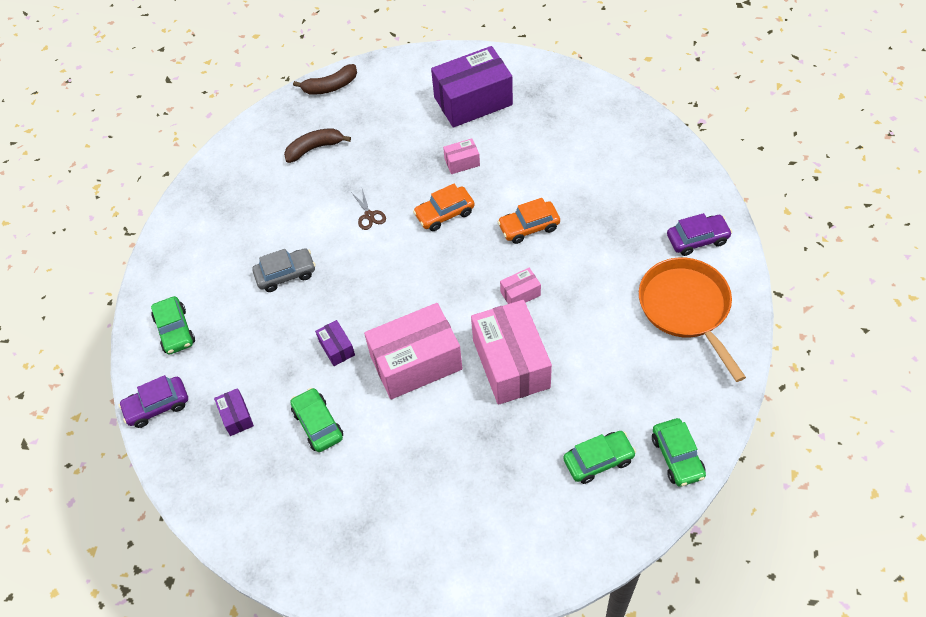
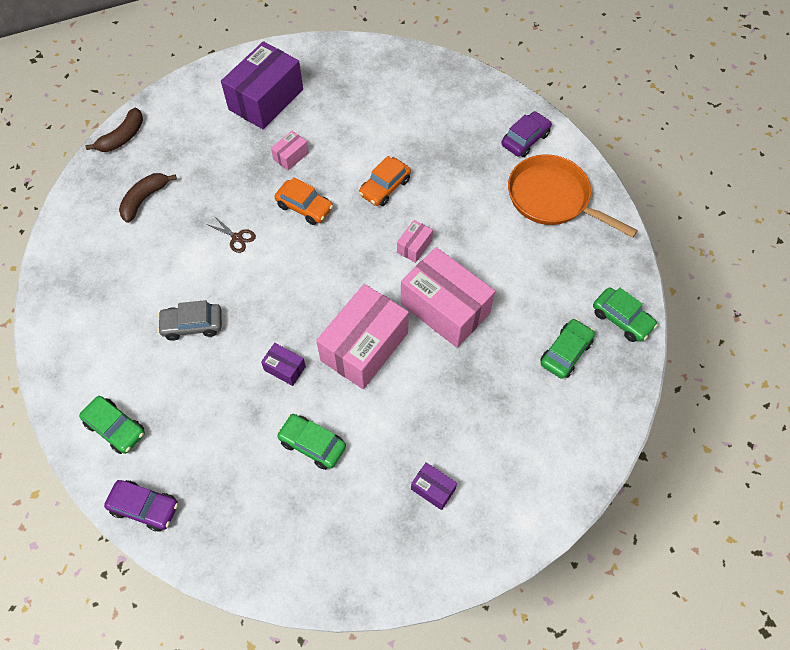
camera: 35 degrees left, 5 degrees up
(157, 406) = (145, 507): purple car -> purple car turned 105 degrees counterclockwise
(236, 416) = (231, 477): purple box -> purple box (433, 489)
(286, 274) = (192, 325): grey car -> grey car turned 135 degrees counterclockwise
(444, 213) = (304, 207): orange car -> orange car turned 90 degrees counterclockwise

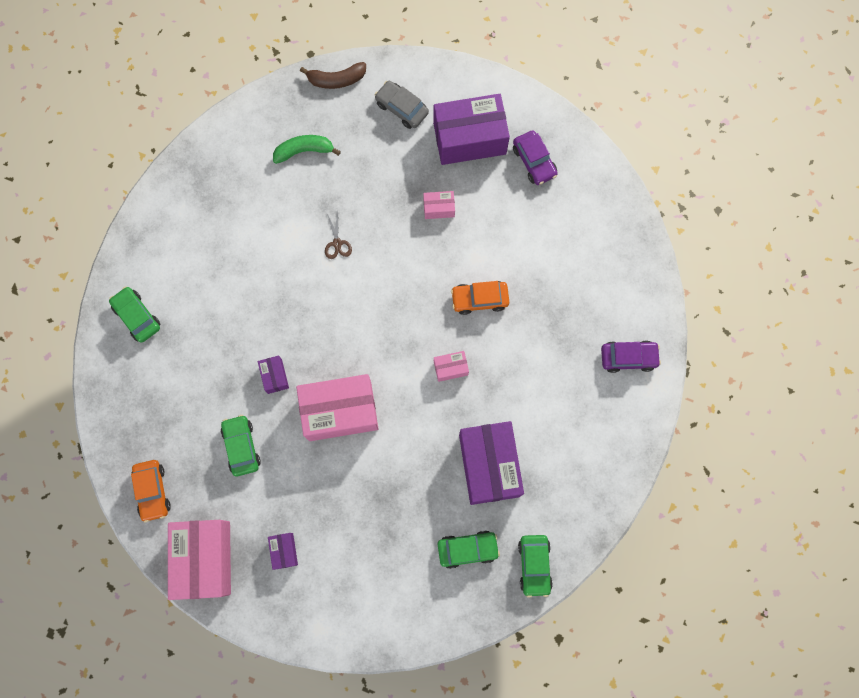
camera: 45 degrees right, 15 degrees up
(115, 428) = (137, 316): green car -> green car turned 150 degrees clockwise
(144, 199) = (304, 151): brown banana -> green banana
(145, 507) = (108, 389): purple car -> purple car (534, 161)
(192, 325) = (247, 286): grey car -> grey car (401, 108)
(304, 207) = (406, 262): orange car -> orange car (152, 491)
(445, 308) = (422, 436): pink box -> pink box (205, 559)
(514, 284) = (489, 465): none -> purple box
(552, 198) = (593, 426): orange pan -> none

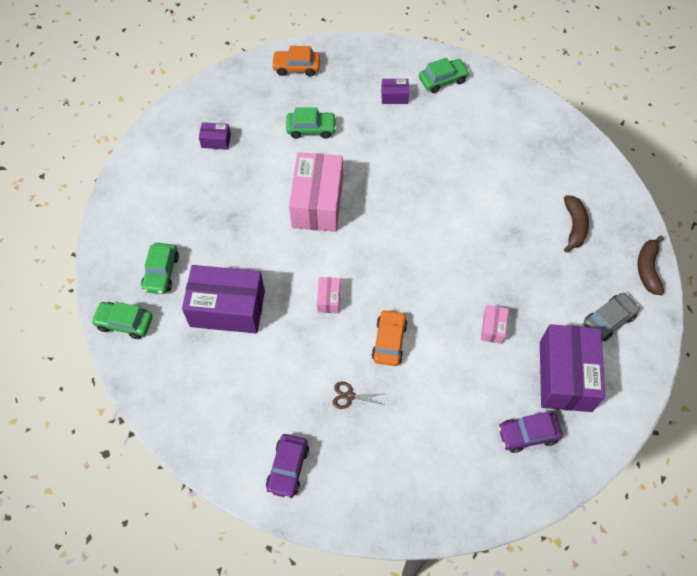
camera: 105 degrees right, 15 degrees down
(205, 559) = (231, 90): pink box -> none
(275, 376) = (363, 162): purple box -> purple box (394, 96)
(304, 151) = (574, 226): green banana -> brown banana
(337, 243) = (475, 233): brown scissors -> brown scissors (349, 396)

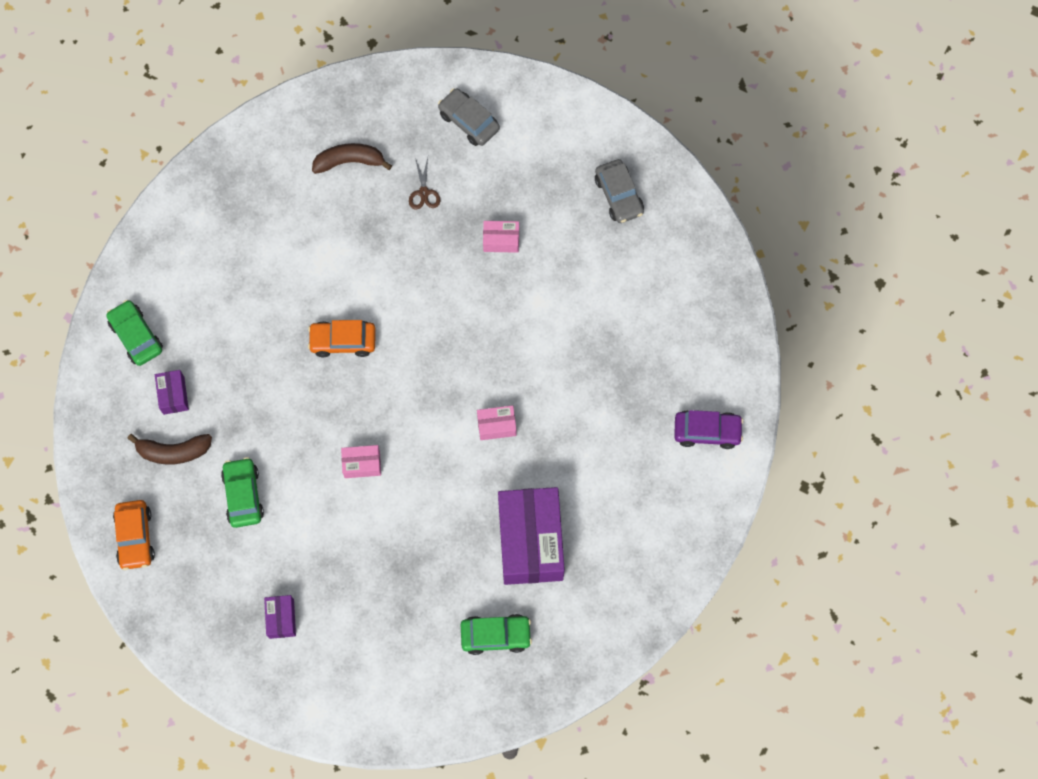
camera: 100 degrees left, 10 degrees up
(124, 323) = (572, 660): green car -> none
(317, 203) = (362, 464): pink box -> pink box, size x0.44
(349, 396) = (613, 382): brown scissors -> brown scissors (424, 192)
(389, 341) = (538, 349): orange car -> orange car (343, 341)
(528, 434) = (619, 195): purple car -> grey car
(565, 376) = (545, 163): purple box -> none
(647, 269) = (395, 82): brown banana -> brown banana (174, 451)

